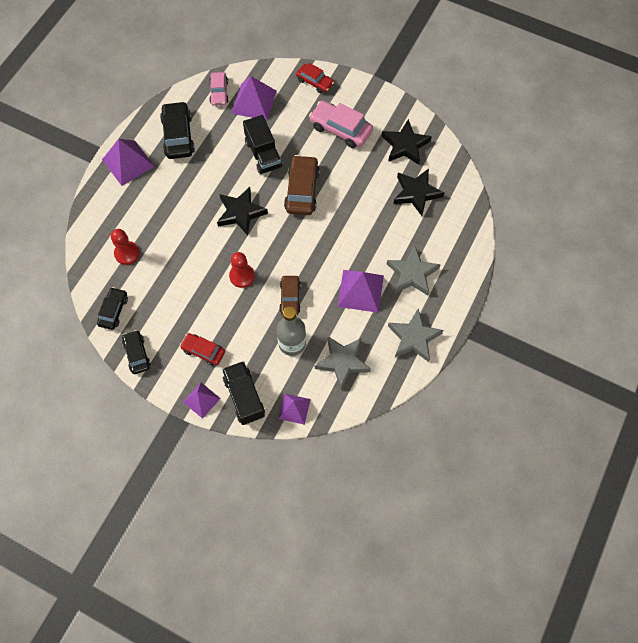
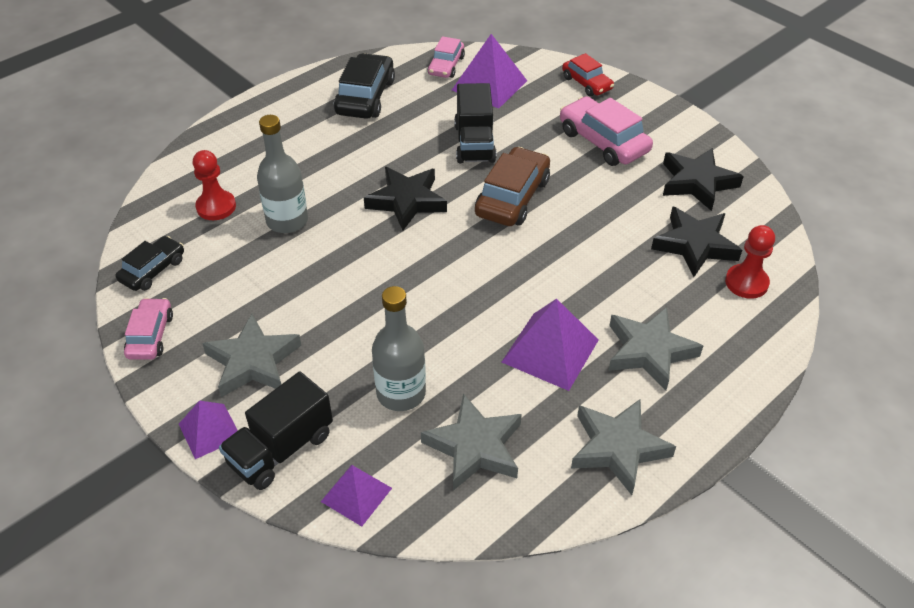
camera: 20 degrees right, 20 degrees down
(128, 163) = (281, 109): purple pyramid -> none
(137, 354) = (150, 336): black car -> pink car
(175, 250) = (287, 221): none -> grey bottle
(203, 351) = (253, 361): red car -> grey star
(242, 276) = (367, 279): red pawn -> red pawn (746, 283)
(244, 397) = (281, 449): black truck -> black truck turned 135 degrees counterclockwise
(290, 298) = (428, 328): brown car -> none

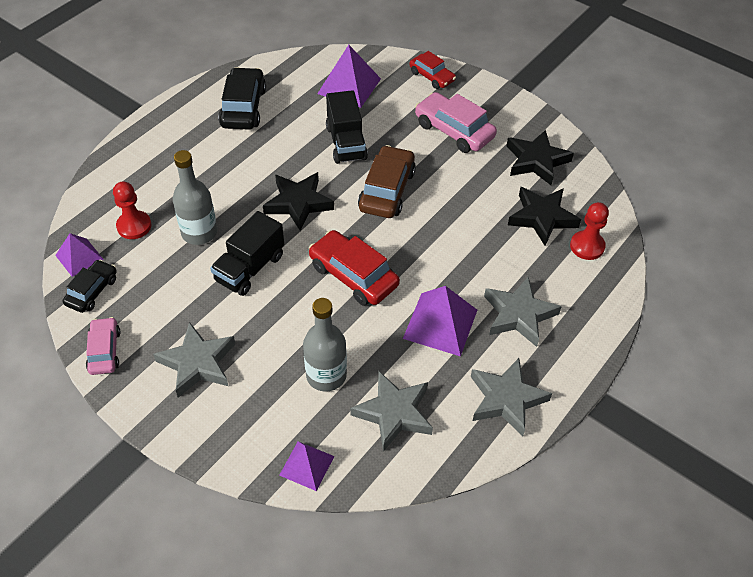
camera: 10 degrees left, 5 degrees up
(210, 431) = (175, 428): purple pyramid -> purple pyramid (79, 257)
(281, 449) = (237, 436): black truck -> black truck (250, 268)
(446, 66) = (308, 70): pink car -> none
(455, 285) = (353, 275): none -> red car

